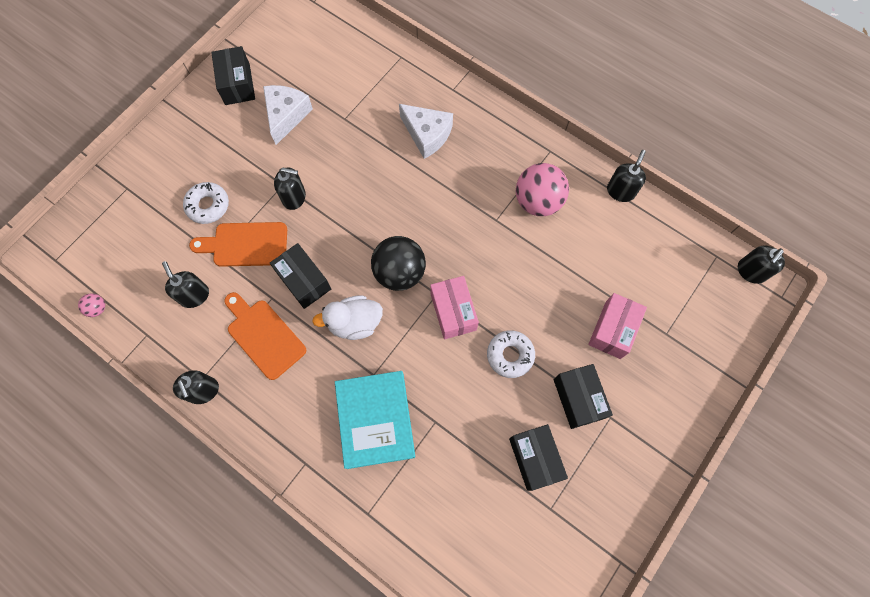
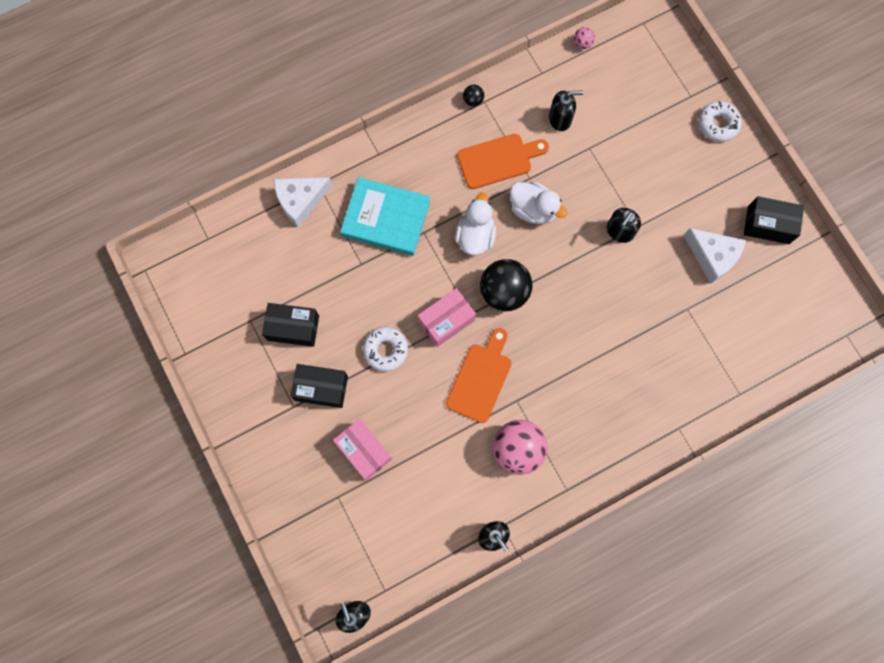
camera: 115 degrees right, 5 degrees up
(204, 391) = (473, 100): black soap dispenser -> black ball
(208, 205) = (643, 156): white donut -> white donut (718, 124)
(246, 244) = (590, 174): orange cutting board -> orange cutting board (480, 379)
(304, 281) = (533, 209): black box -> white duck
(427, 135) = (635, 379): white cheese -> white cheese (300, 201)
(453, 312) = (446, 321): pink box -> pink box turned 45 degrees counterclockwise

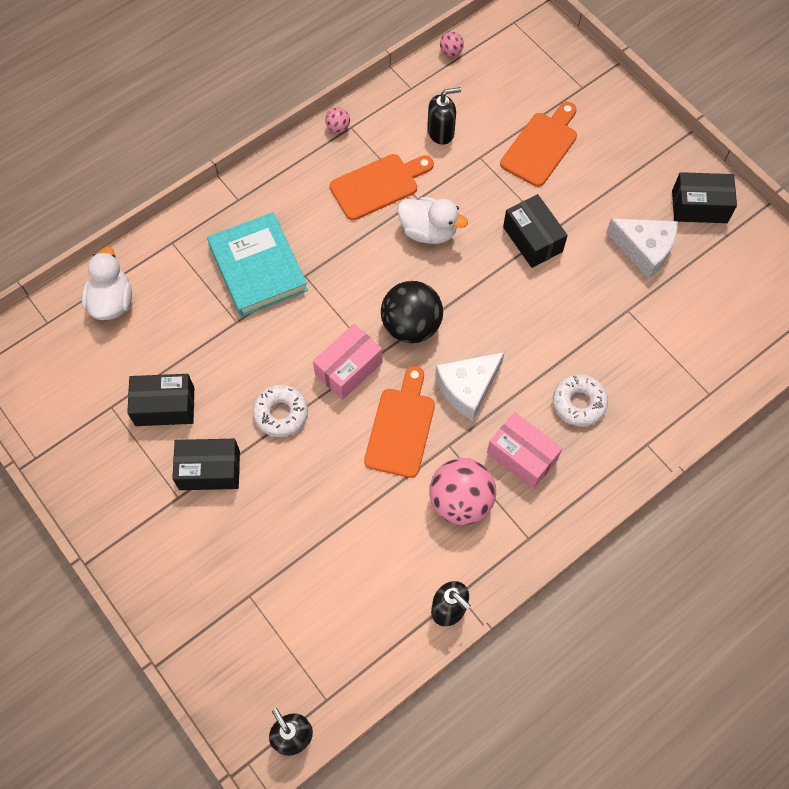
camera: 10 degrees left, 10 degrees down
(300, 201) = (153, 264): white cheese -> white cheese (467, 388)
(364, 450) = (273, 534): pink box -> pink box (522, 456)
(386, 219) = (258, 268): turquoise book -> turquoise book turned 60 degrees clockwise
(473, 100) = (338, 127): black ball -> pink ball
(475, 236) = (366, 270): white duck -> white duck (112, 301)
(619, 231) = (532, 239): black soap dispenser -> black box
(643, 146) = (541, 146): none -> orange cutting board
(718, 124) = (619, 111): white donut -> white donut (578, 403)

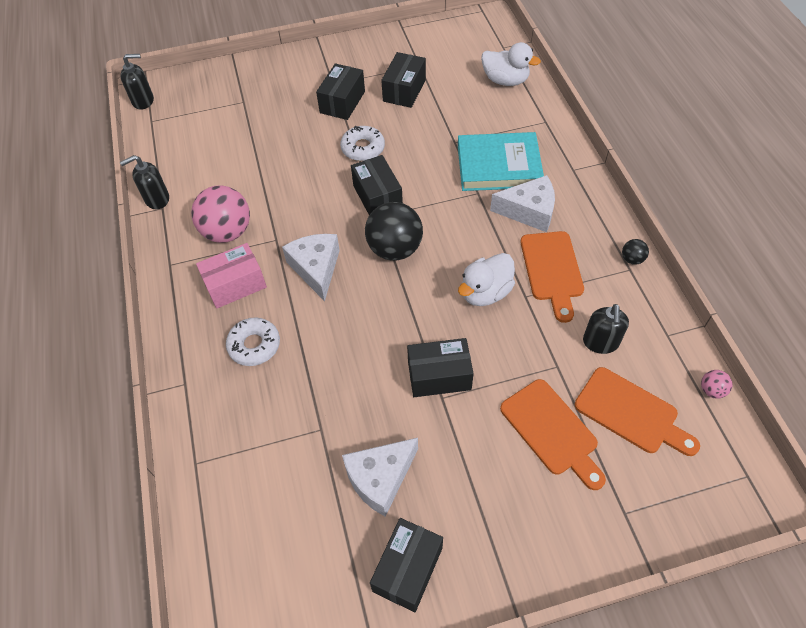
camera: 115 degrees right, 10 degrees down
(312, 223) = (529, 211): none -> white cheese
(338, 127) = (632, 259): pink ball -> black ball
(348, 369) = (377, 197): pink box -> black box
(401, 427) = (309, 214): orange cutting board -> orange cutting board (631, 413)

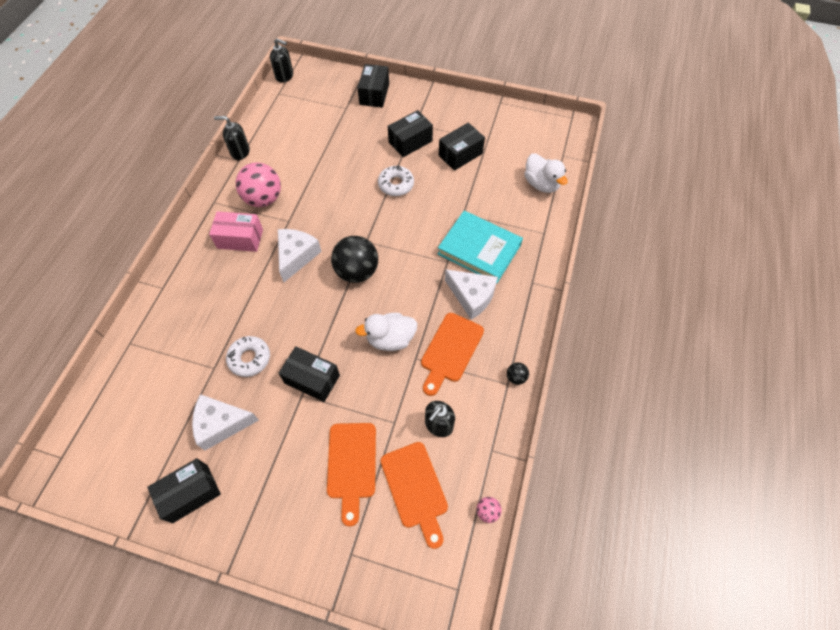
camera: 30 degrees right, 5 degrees up
(254, 345) = (219, 287): white donut -> white donut (249, 358)
(377, 197) = (376, 226): black box -> black box (374, 94)

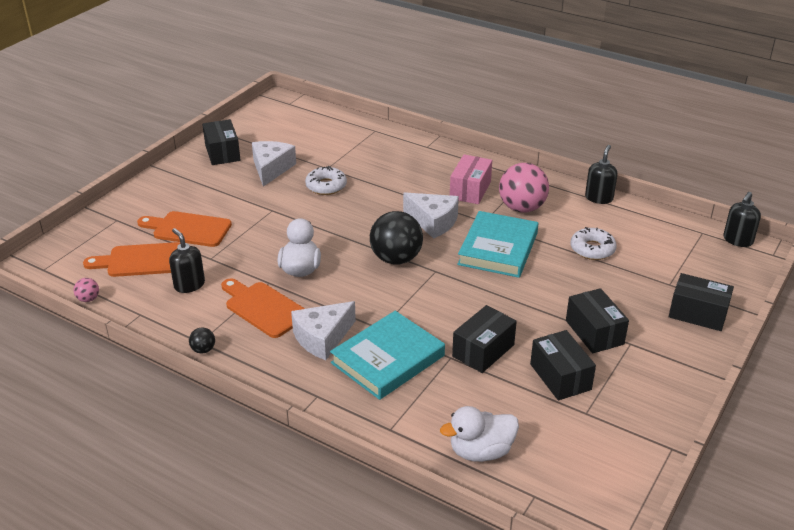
camera: 105 degrees right, 25 degrees down
(312, 379) = (284, 217): black box -> black box (483, 350)
(326, 206) = (498, 249): none -> turquoise book
(396, 184) = (518, 307): white donut -> white donut (592, 249)

